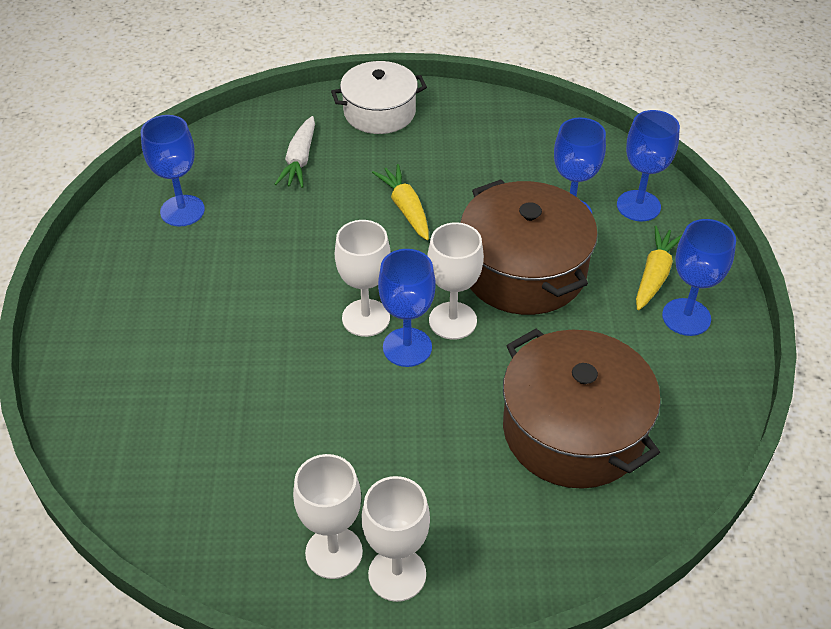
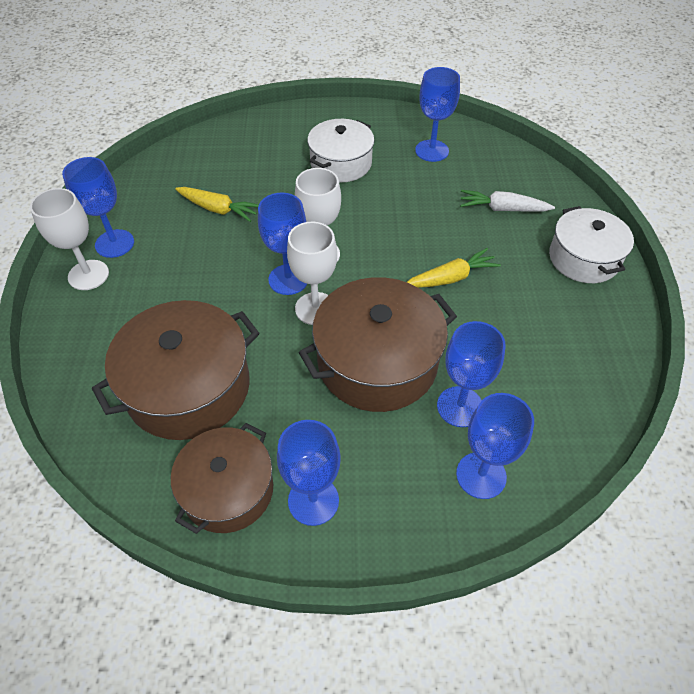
camera: 90 degrees right, 5 degrees up
(192, 300) = (341, 163): none -> white pot
(334, 552) = (114, 243): white goblet -> blue goblet
(654, 275) = (374, 478): yellow carrot -> yellow carrot (218, 209)
(689, 382) = (228, 490): none -> brown pot

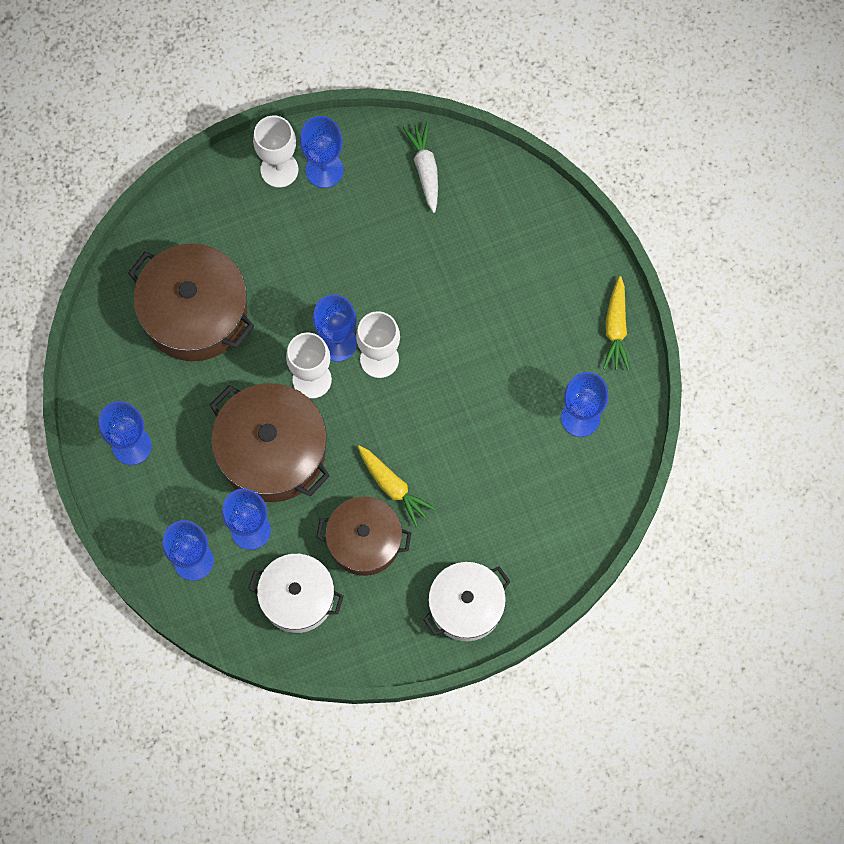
camera: 70 degrees right, 20 degrees up
(218, 209) = (404, 240): yellow carrot -> yellow carrot (616, 328)
(228, 490) = (119, 383): brown pot -> brown pot (364, 541)
(341, 163) = (521, 330): white pot -> white pot (297, 597)
(503, 209) = (511, 514): white carrot -> white carrot (425, 169)

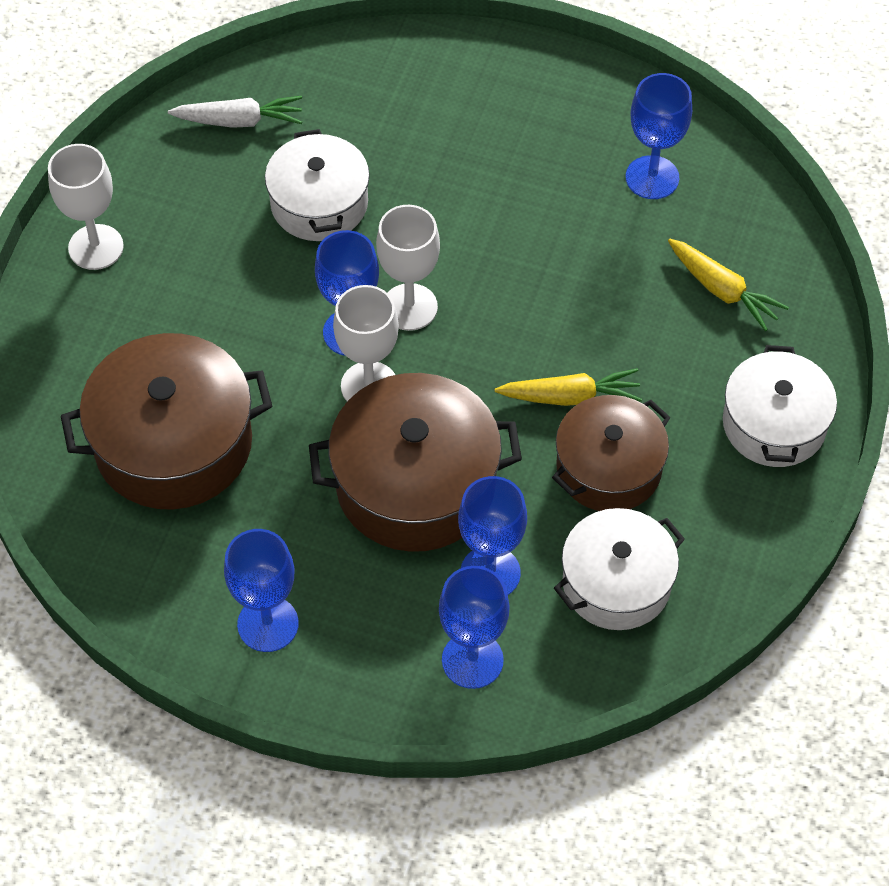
camera: 50 degrees left, 15 degrees down
(324, 170) = (142, 207): blue goblet -> none
(406, 257) = (319, 203): none -> white pot
(425, 169) = (239, 121): white carrot -> white carrot turned 150 degrees clockwise
(616, 328) = (582, 83): yellow carrot -> yellow carrot (722, 290)

